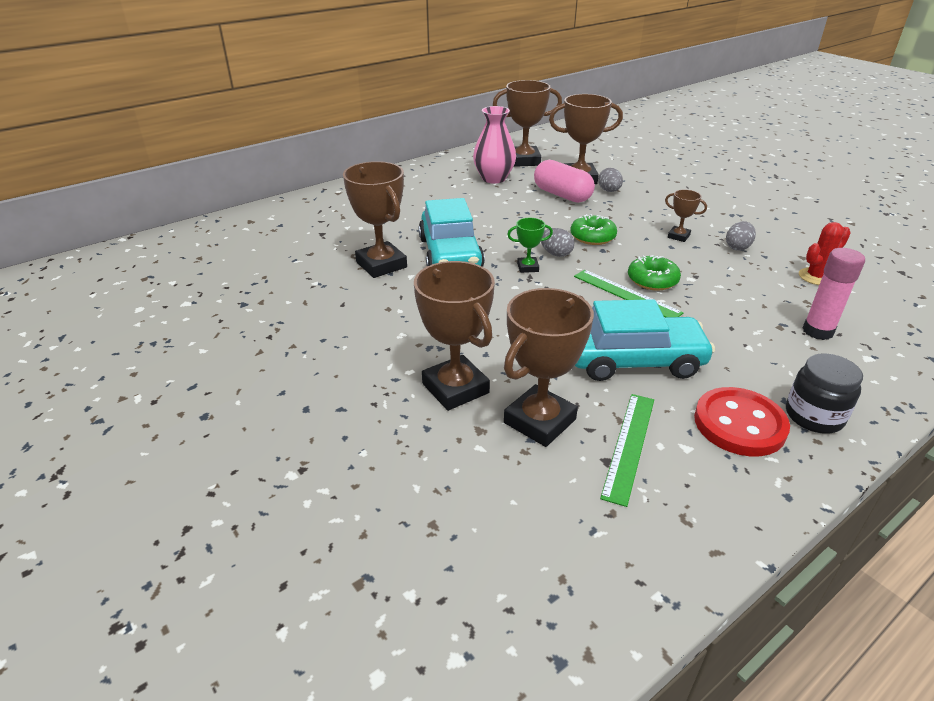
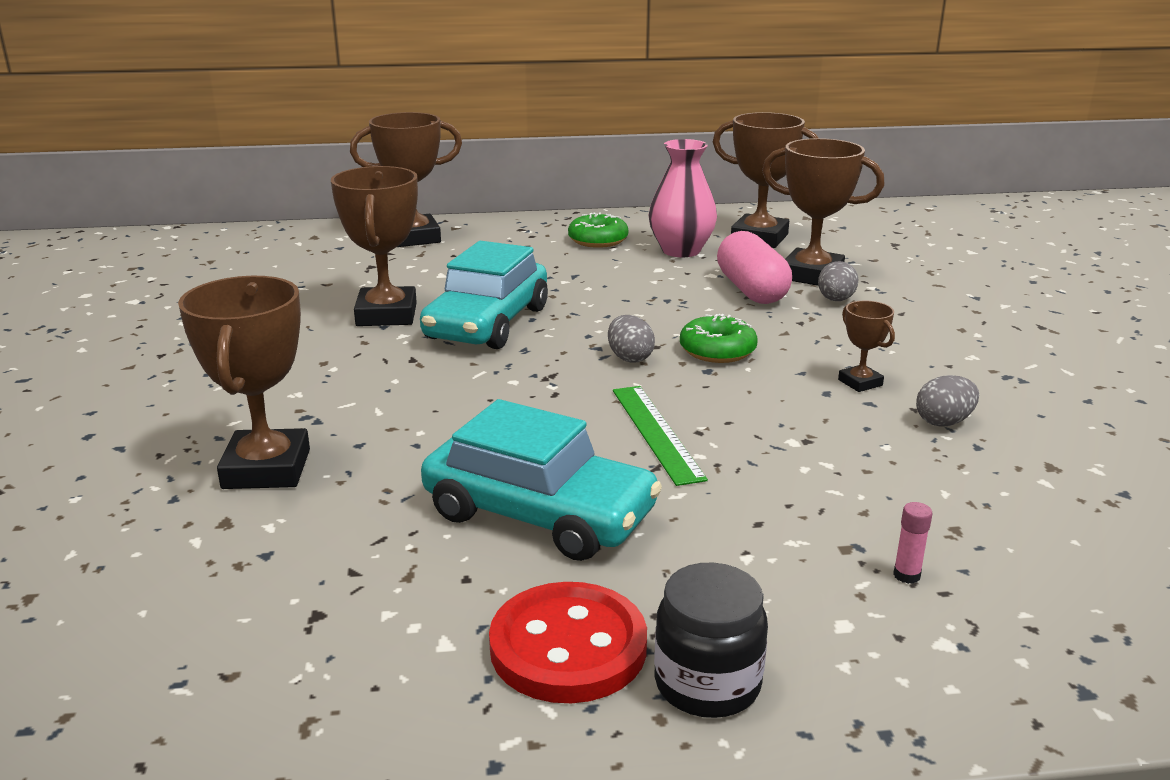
camera: 30 degrees right, 10 degrees down
(527, 267) = (565, 364): green trophy -> none
(539, 421) = (306, 539): brown trophy -> brown trophy (413, 238)
(629, 445) = (372, 610): green ruler -> none
(652, 280) = (725, 427): green donut -> green donut (598, 240)
(816, 277) = (1031, 501): red cactus -> none
(817, 331) = (906, 575): pink glue stick -> pink glue stick, size x0.47

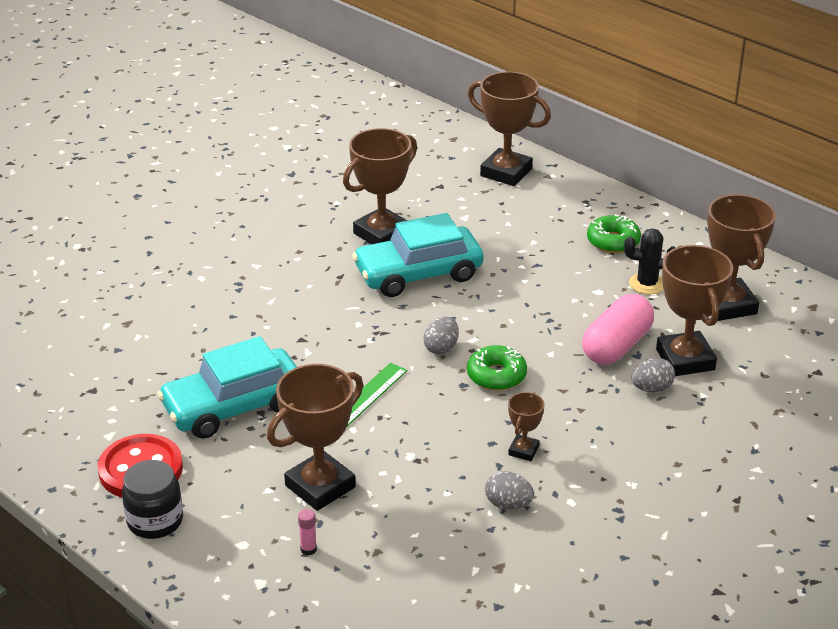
camera: 50 degrees right, 10 degrees up
(266, 469) = (179, 304): brown trophy -> brown trophy (320, 486)
(539, 514) = (234, 406): turquoise car -> turquoise car turned 75 degrees clockwise
(681, 251) = (647, 284): pink vase -> black cactus

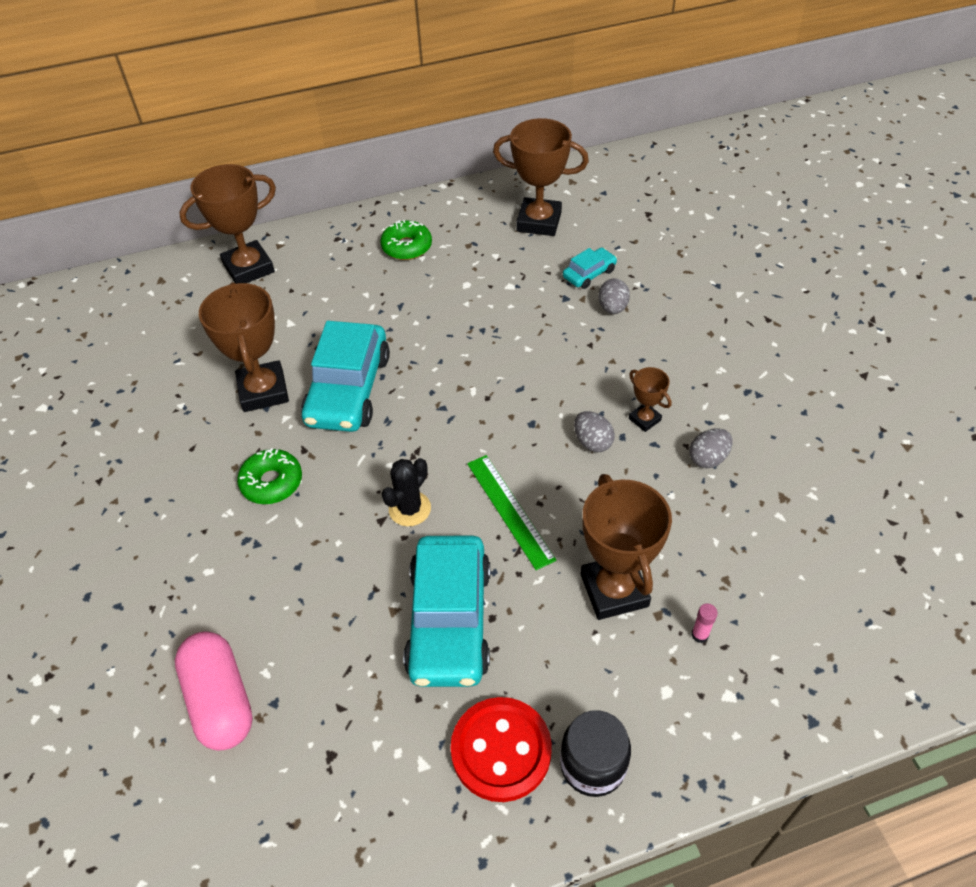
camera: 60 degrees left, 15 degrees up
(441, 348) = (470, 417): grey egg -> grey egg (592, 442)
(496, 375) = (534, 396): green donut -> green donut (272, 482)
(616, 346) = (545, 304): pink capsule -> pink capsule (220, 700)
(647, 284) = (479, 252): black cactus -> black cactus (410, 509)
(685, 359) = (589, 274): brown trophy -> turquoise car

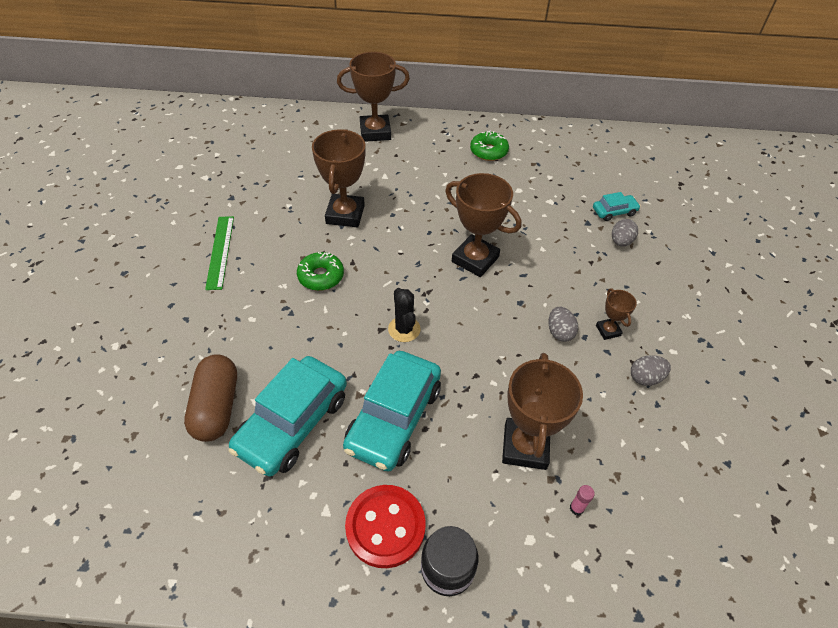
camera: 20 degrees right, 0 degrees up
(220, 700) = (216, 407): pink capsule -> brown capsule
(348, 389) = (402, 233): turquoise car -> turquoise car (293, 423)
(410, 509) = (404, 329): black cactus -> black cactus turned 75 degrees counterclockwise
(510, 510) = (474, 357): green ruler -> green ruler (220, 251)
(539, 222) = (593, 163): brown trophy -> brown trophy (475, 259)

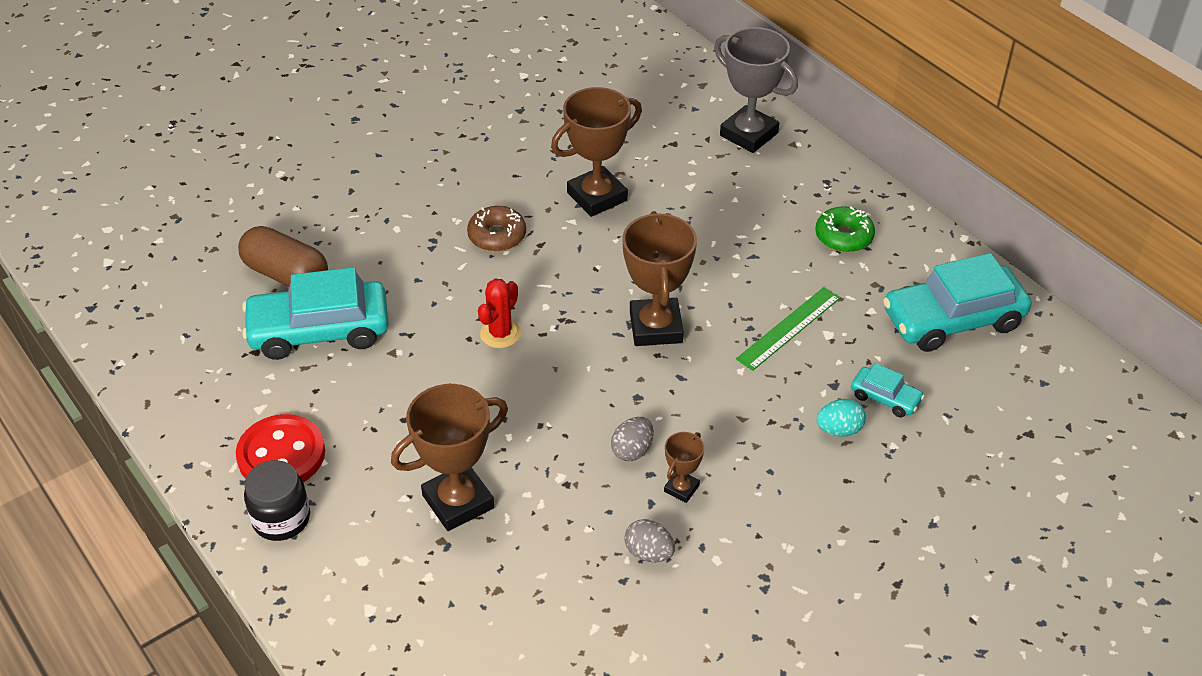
camera: 50 degrees right, 5 degrees down
(216, 407) = (286, 274): brown capsule -> brown capsule turned 75 degrees clockwise
(220, 251) = (446, 153): green ruler -> green ruler (789, 328)
(321, 276) = (497, 236): green donut -> brown donut
(375, 132) = (749, 134): brown trophy -> grey trophy
(394, 418) = (393, 391): turquoise car -> turquoise car (953, 320)
(404, 329) = (500, 333): black cactus -> red cactus
(576, 508) = (428, 577): pink glue stick -> none
(621, 242) = (839, 430): grey egg -> turquoise egg

